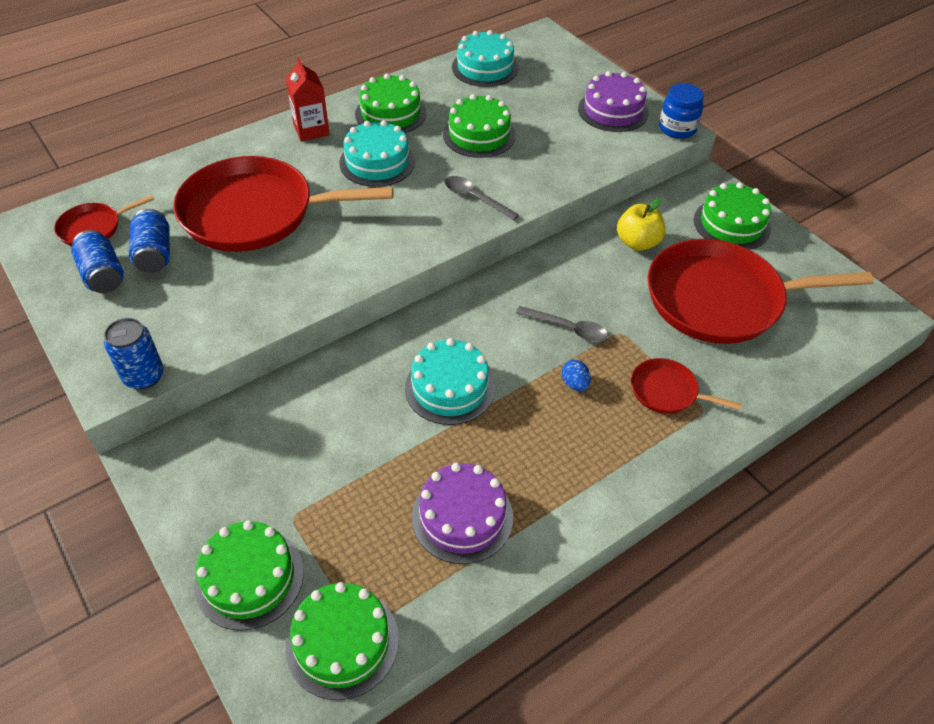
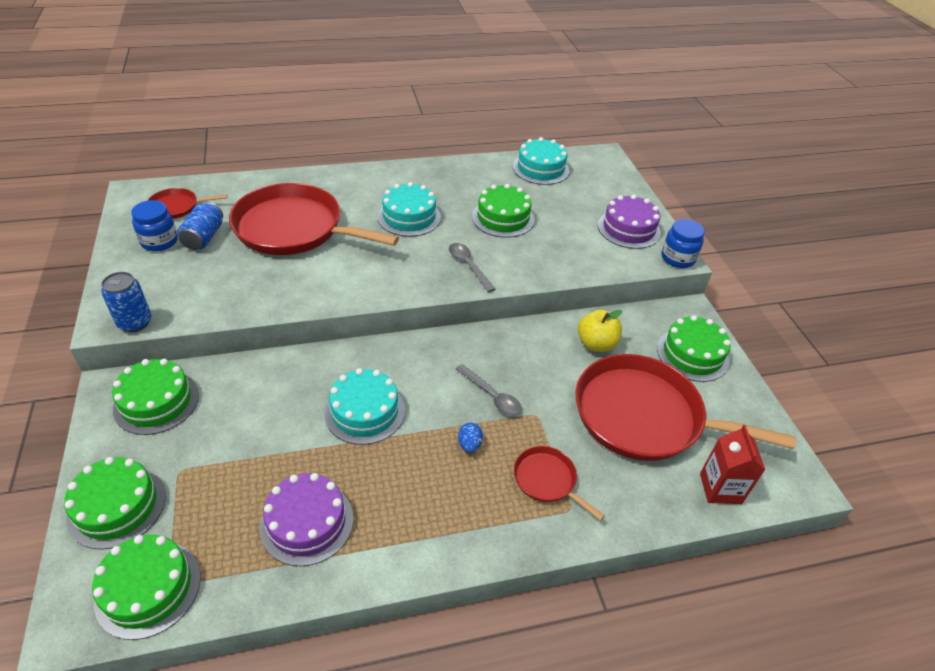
camera: 20 degrees right, 5 degrees down
(103, 275) = (159, 241): blue can -> blue jar
(311, 130) = (375, 180): red carton -> red carton (720, 488)
(390, 113) = (443, 184): green cake -> green cake (156, 402)

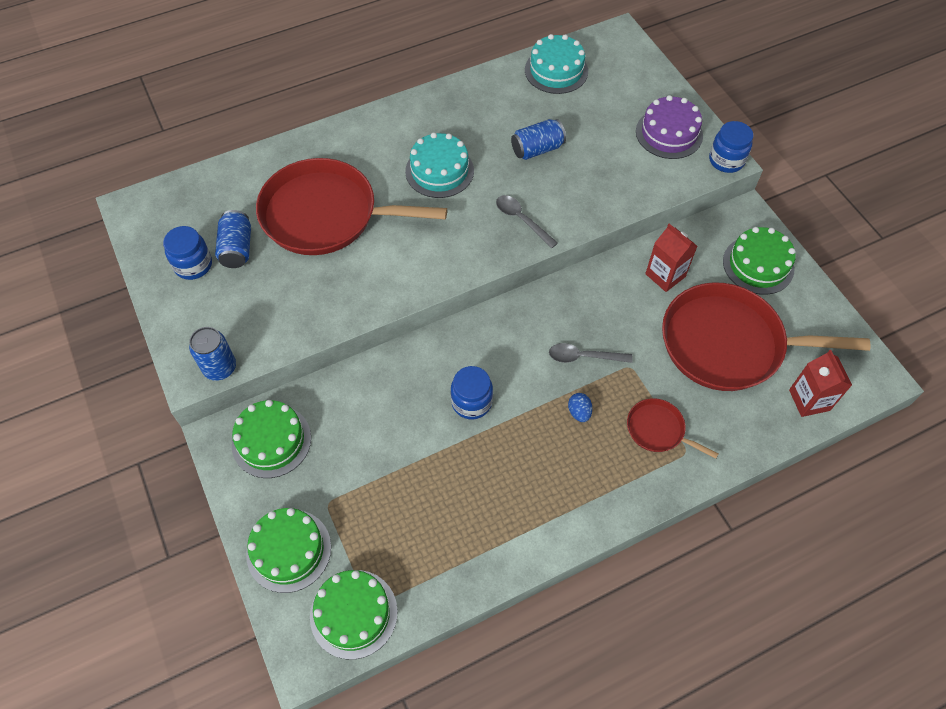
camera: 10 degrees left, 15 degrees up
(177, 207) = (188, 216): red pan -> none
(307, 522) = (463, 522): purple cake -> none
(365, 411) = (471, 402): turquoise cake -> blue jar
(492, 396) = (583, 357): grey spoon -> grey spoon turned 150 degrees clockwise
(503, 218) = (537, 149): green cake -> blue can
(596, 344) = (665, 275): yellow apple -> red carton

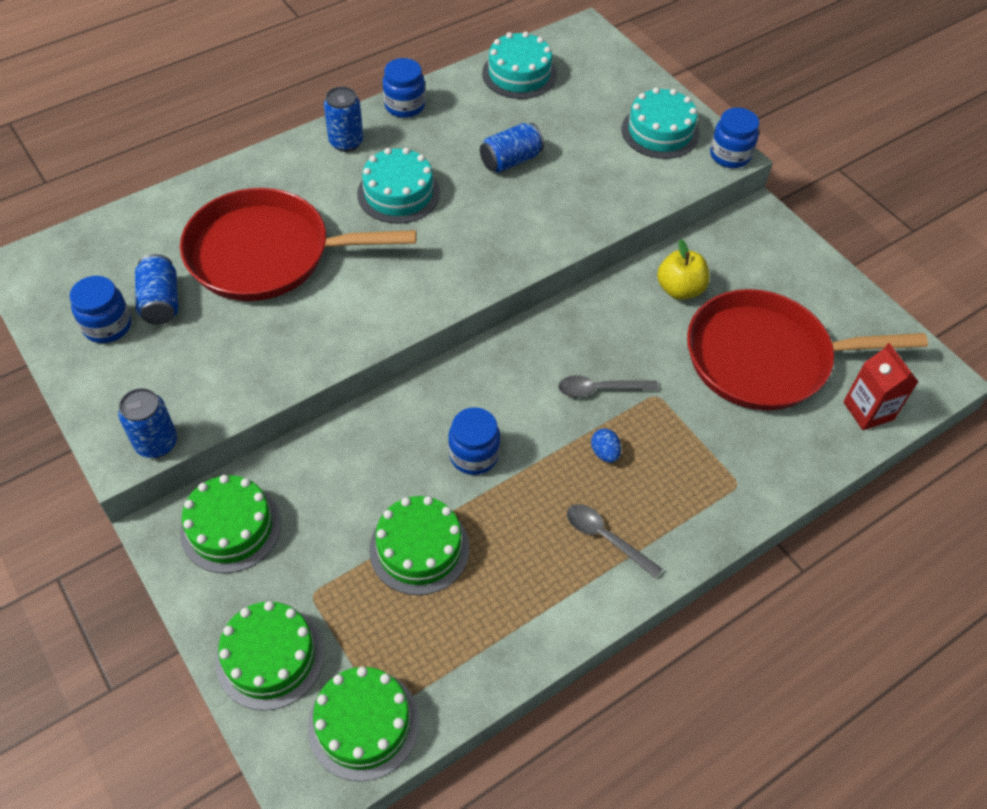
camera: 10 degrees left, 5 degrees down
(403, 121) = (346, 142): none -> blue can
(455, 92) = (405, 106): none -> blue jar
(521, 220) = (505, 239): grey spoon -> grey spoon (606, 538)
(658, 430) = (701, 463): red pan -> none
(665, 275) = (679, 289): red carton -> yellow apple
(669, 133) = (660, 131): purple cake -> turquoise cake
(758, 265) = (783, 268): green cake -> green cake (419, 548)

